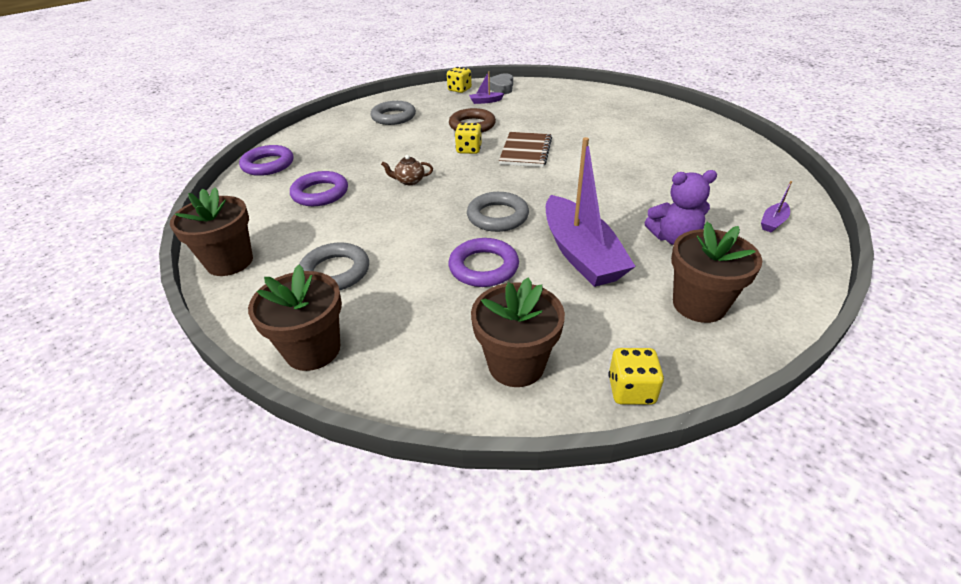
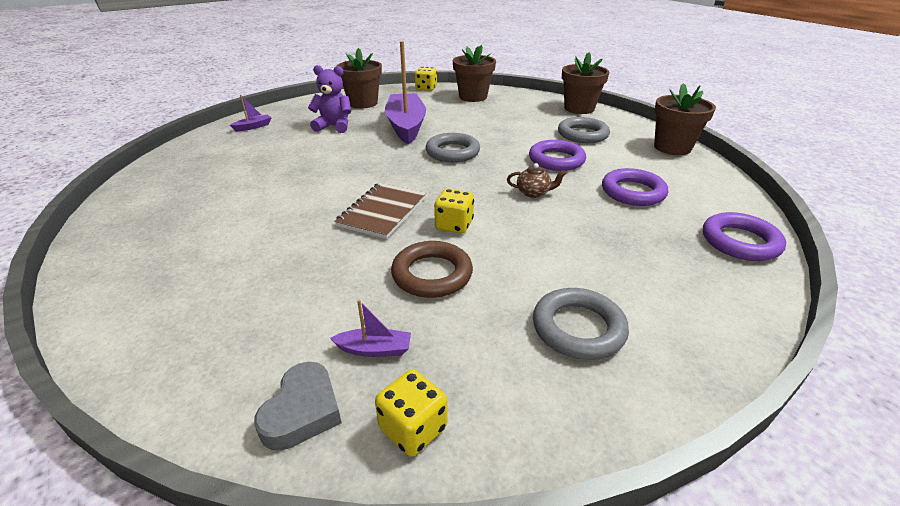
camera: 170 degrees left, 5 degrees down
(483, 267) = (476, 127): purple ring -> purple ring (556, 160)

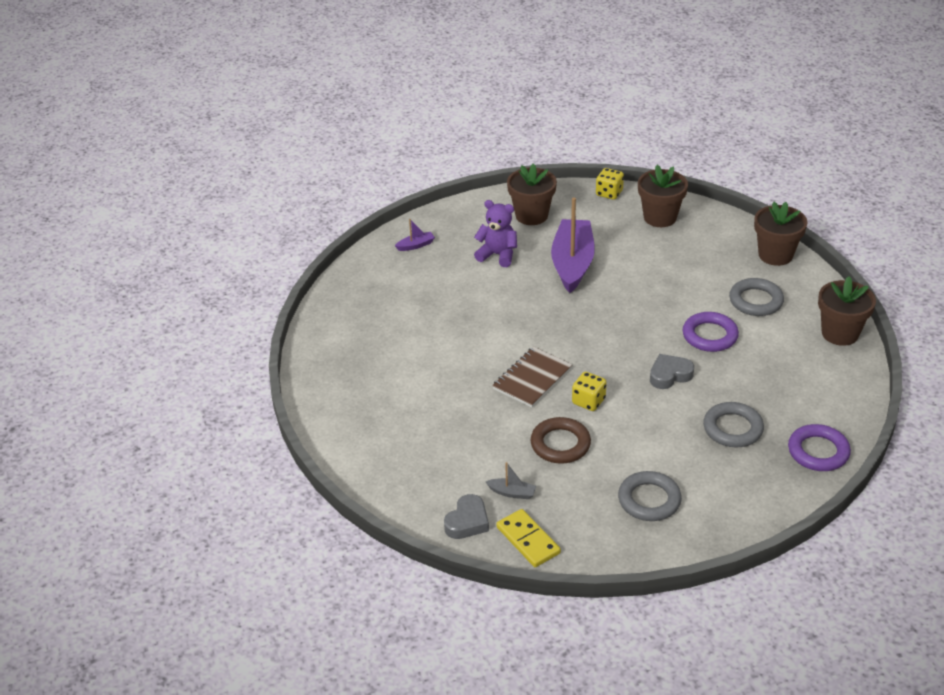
camera: 15 degrees right, 5 degrees up
(374, 349) = (512, 493): purple boat -> grey boat
(413, 428) = (528, 540): yellow dice -> yellow domino
(452, 152) = (611, 311): grey ring -> grey ring (732, 428)
(534, 193) = (669, 375): brown teapot -> grey heart
(633, 192) = (761, 387): purple ring -> none

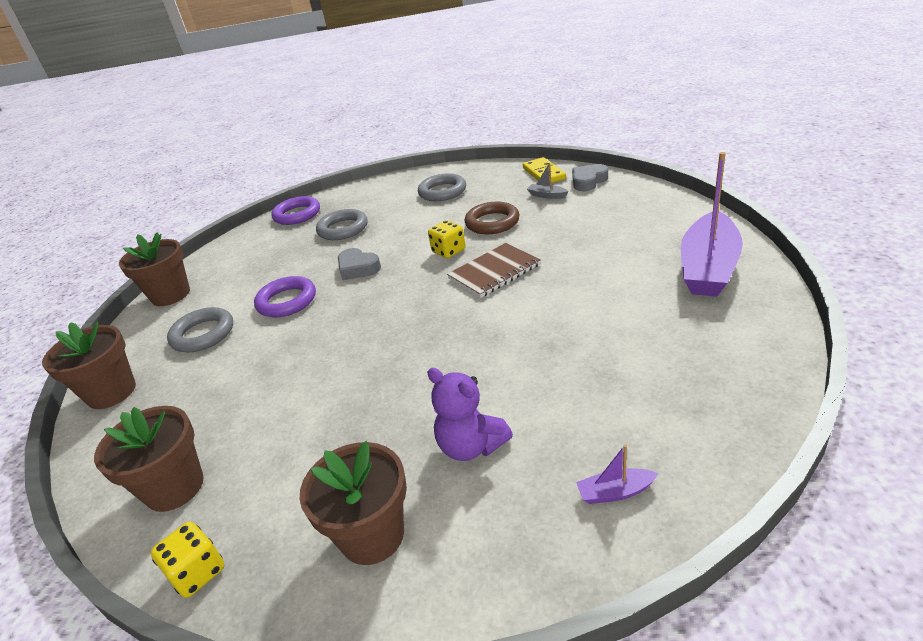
camera: 160 degrees left, 5 degrees down
(572, 263) = (366, 413): purple boat -> purple boat (708, 267)
(669, 375) = (358, 268): grey heart -> grey heart turned 45 degrees clockwise

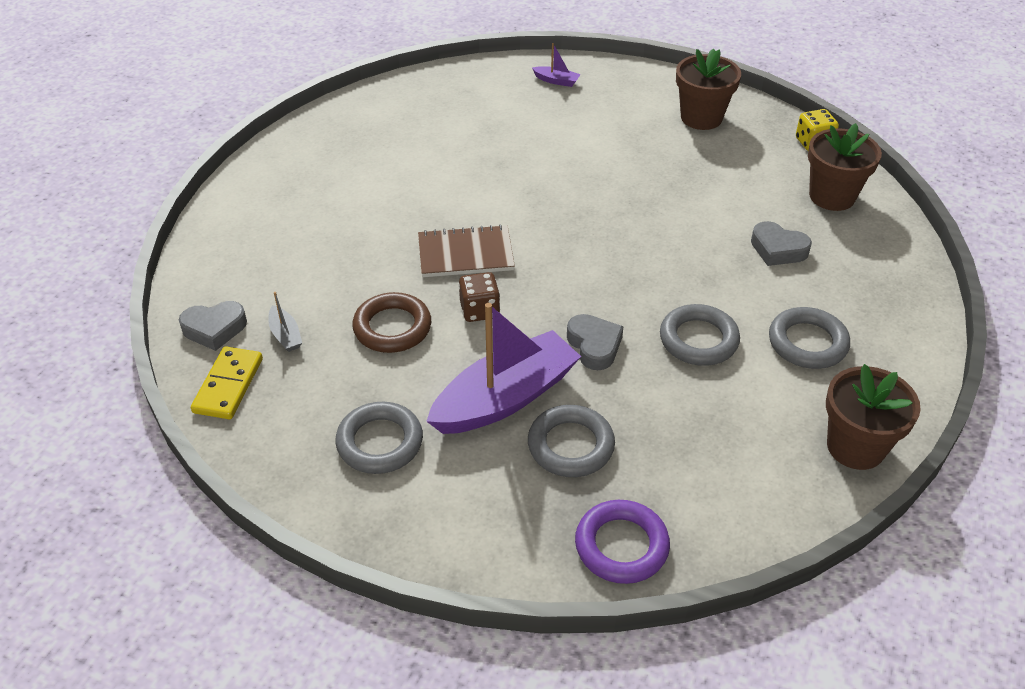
camera: 155 degrees left, 10 degrees up
(111, 392) = (909, 314): brown flower pot -> none
(234, 394) = (778, 249): none -> grey heart
(287, 301) = (698, 340): purple ring -> grey ring
(449, 251) = (479, 310): yellow dice -> brown dice
(471, 446) = (613, 131): purple teddy bear -> none
(708, 267) = (310, 160): purple boat -> purple boat (505, 398)

